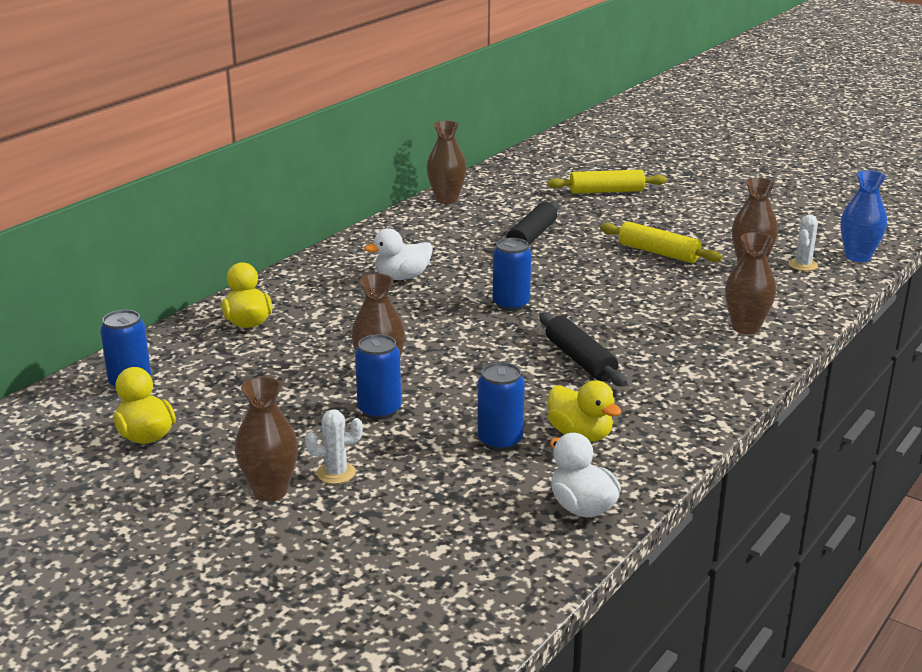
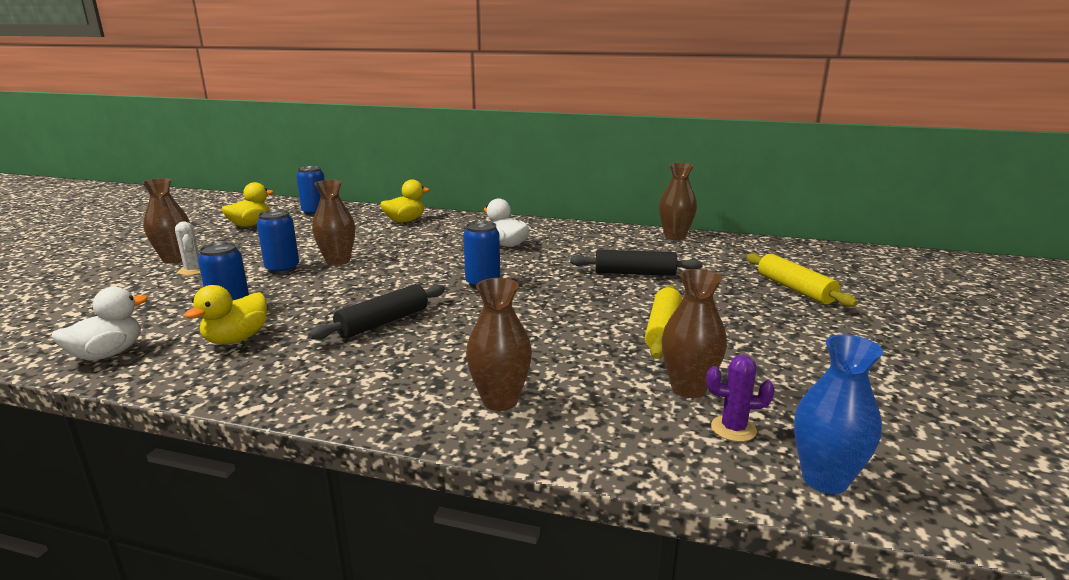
camera: 70 degrees right, 5 degrees down
(803, 265) = (733, 429): white cactus -> purple cactus

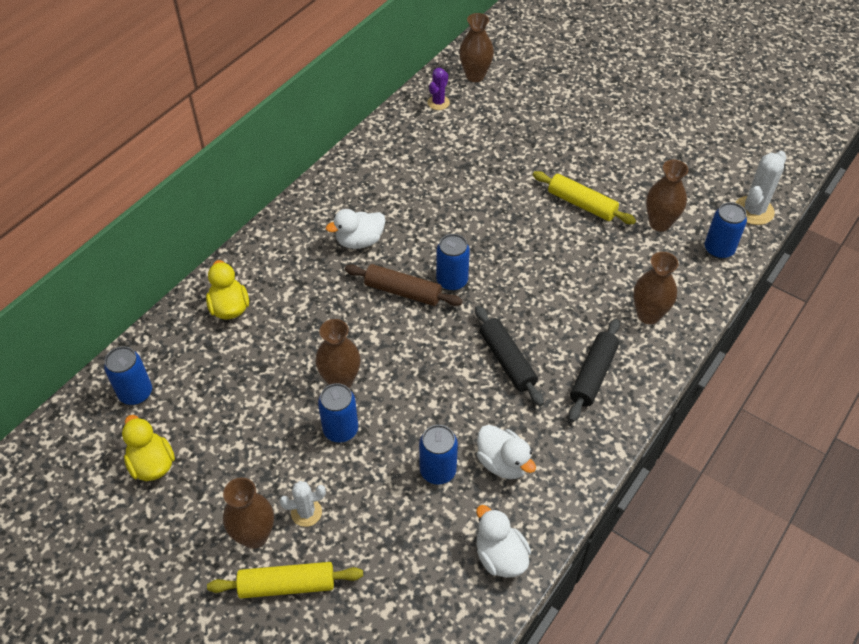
camera: 70 degrees left, 30 degrees up
(236, 339) = (503, 463): yellow duck -> white duck
(455, 267) = (403, 292): none -> brown rolling pin
(635, 273) = (473, 180): black rolling pin -> black rolling pin (593, 375)
(675, 237) = (399, 122): brown vase -> brown vase (475, 76)
(687, 449) = (718, 249): none -> blue can
(733, 429) = (705, 223): purple cactus -> purple cactus (438, 103)
(795, 289) = (541, 108): yellow rolling pin -> yellow rolling pin (287, 585)
(824, 479) = (753, 211): blue vase -> white cactus

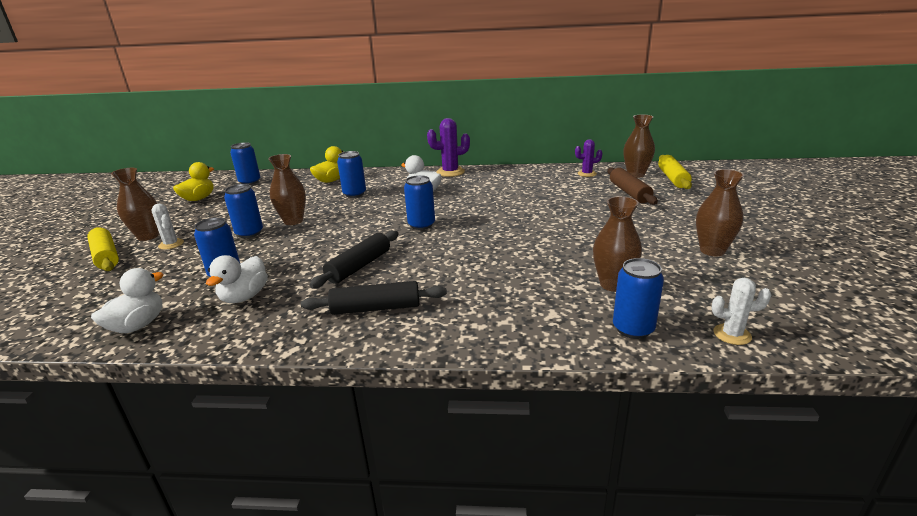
camera: 60 degrees right, 25 degrees down
(305, 301) = (354, 194): none -> blue can
(319, 193) = (450, 172): none -> purple cactus
(403, 292) = (392, 214): brown rolling pin -> brown rolling pin (629, 193)
(581, 204) = (574, 244): yellow rolling pin -> yellow rolling pin (672, 178)
(648, 315) = (483, 314): brown vase -> brown vase (712, 251)
(753, 211) = (732, 334): white cactus -> white cactus, size x0.62

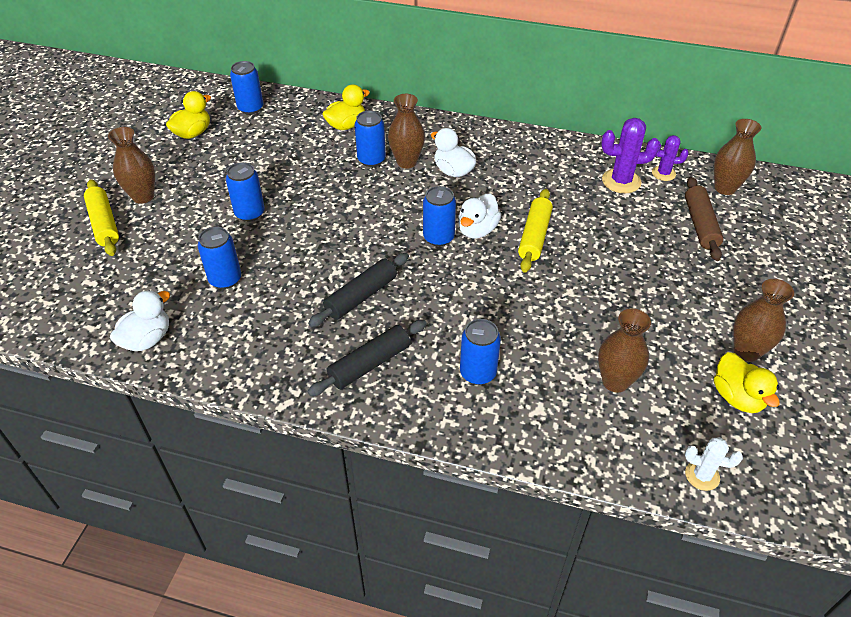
camera: 10 degrees right, 20 degrees up
(171, 244) = (168, 216): white cactus -> none
(244, 297) = (244, 319): white duck -> white duck (477, 230)
(293, 221) = (298, 200): brown vase -> brown vase (407, 162)
(376, 308) = (370, 364): black rolling pin -> black rolling pin turned 45 degrees counterclockwise
(450, 172) = (494, 135): purple cactus -> purple cactus (621, 181)
(633, 329) = (610, 447): blue can -> blue can (478, 373)
(672, 178) = (768, 206): yellow rolling pin -> yellow rolling pin (534, 236)
(724, 278) = (737, 397): none -> yellow duck

